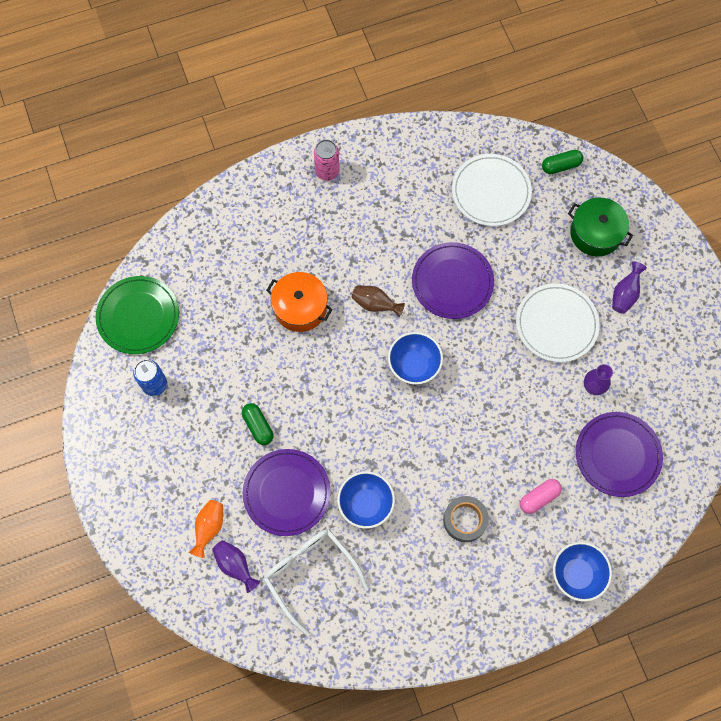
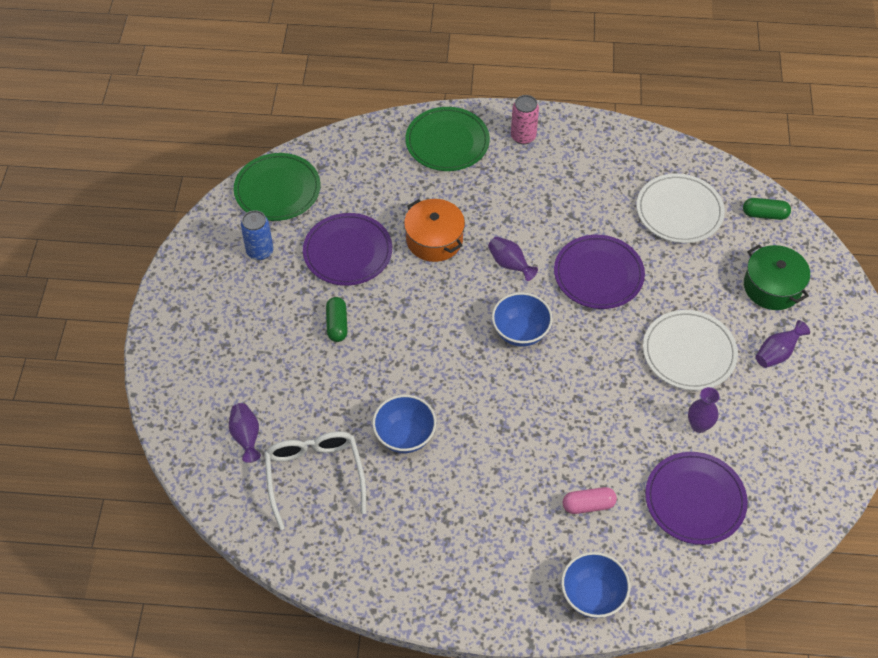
camera: 25 degrees right, 15 degrees down
(209, 528) = (240, 393): orange vase -> none
(264, 204) = (447, 142): none -> green plate
(287, 493) = (332, 393): purple plate -> purple plate (347, 252)
(375, 304) = (509, 264): brown vase -> purple vase
(465, 520) = (498, 493): grey tape -> none

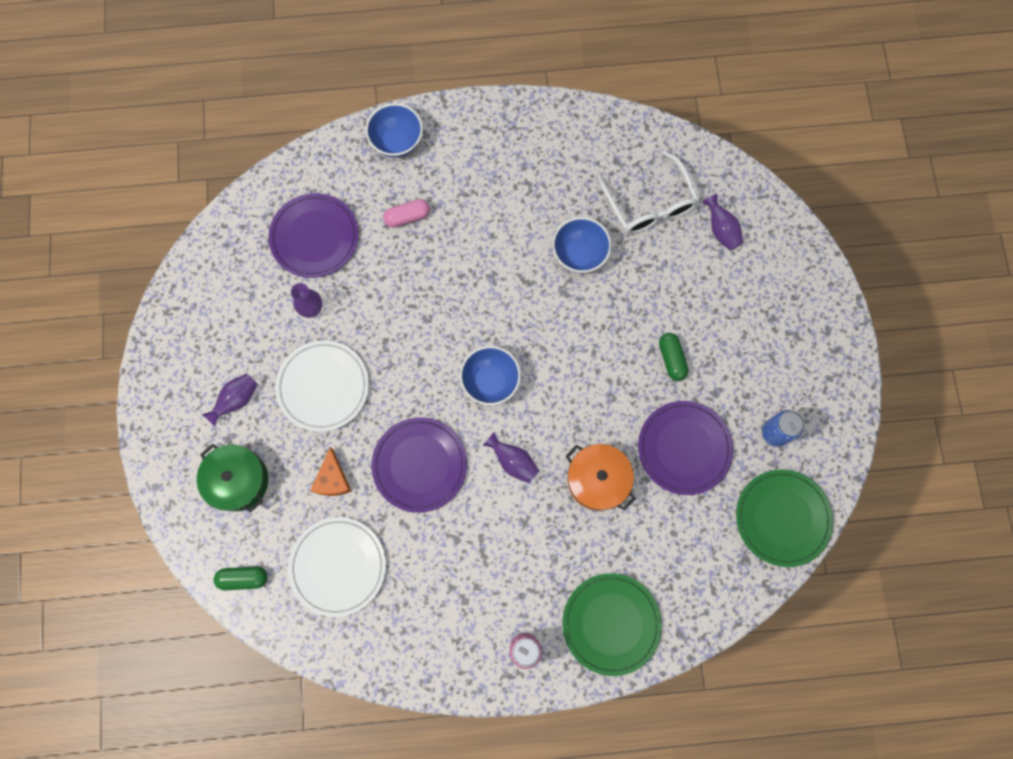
camera: 170 degrees right, 20 degrees up
(682, 275) = (333, 479): none -> orange cheese

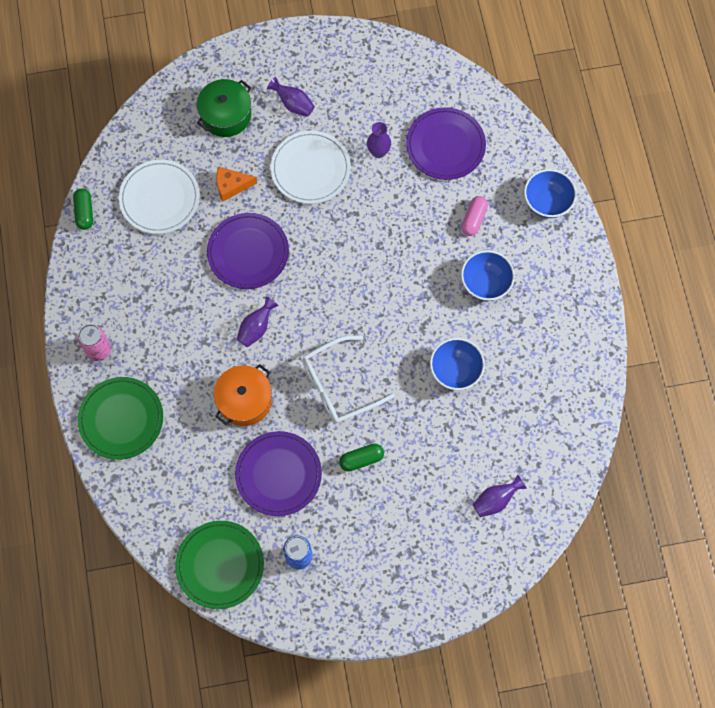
camera: 85 degrees right, 5 degrees down
(243, 578) = (147, 129): green capsule -> green capsule (84, 212)
(407, 217) = (474, 219): pink capsule -> pink capsule turned 45 degrees clockwise
(490, 381) = (327, 303): blue bowl -> blue bowl (485, 284)
(649, 204) = (514, 432): white glasses -> white glasses (339, 385)

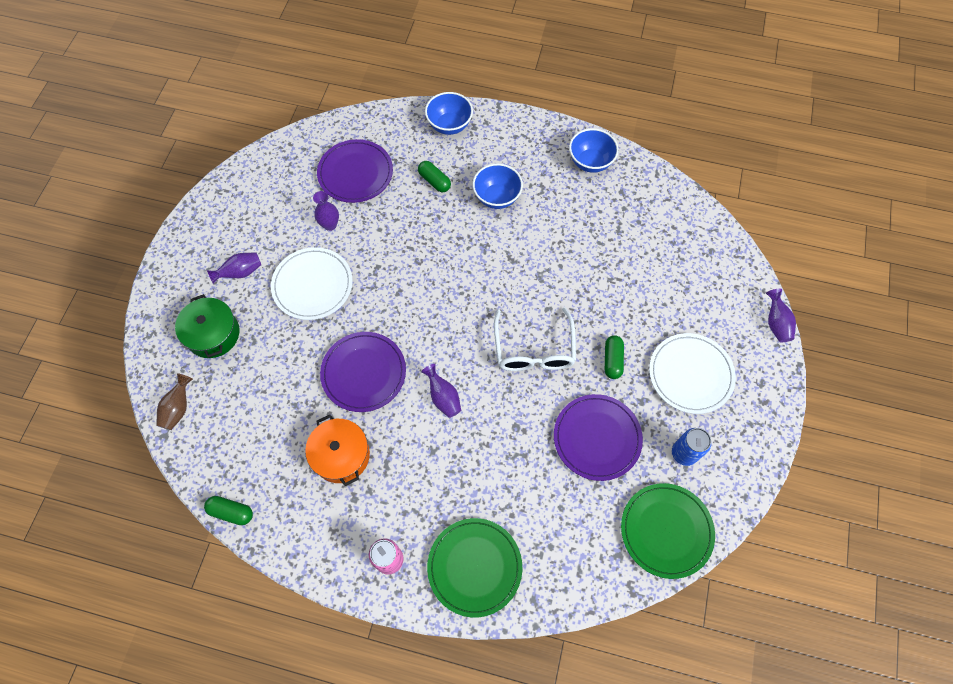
camera: 65 degrees left, 5 degrees down
(150, 125) = (178, 408): none -> brown vase
(160, 198) = (261, 431): white plate -> white plate (690, 374)
(231, 186) = (288, 359): orange cheese -> none
(244, 400) = (510, 438): orange pot -> orange pot (341, 455)
(455, 371) = (564, 252): blue bowl -> blue bowl (590, 162)
(474, 219) = (434, 181): pink capsule -> green capsule
(495, 500) = (692, 271): purple vase -> purple vase (776, 323)

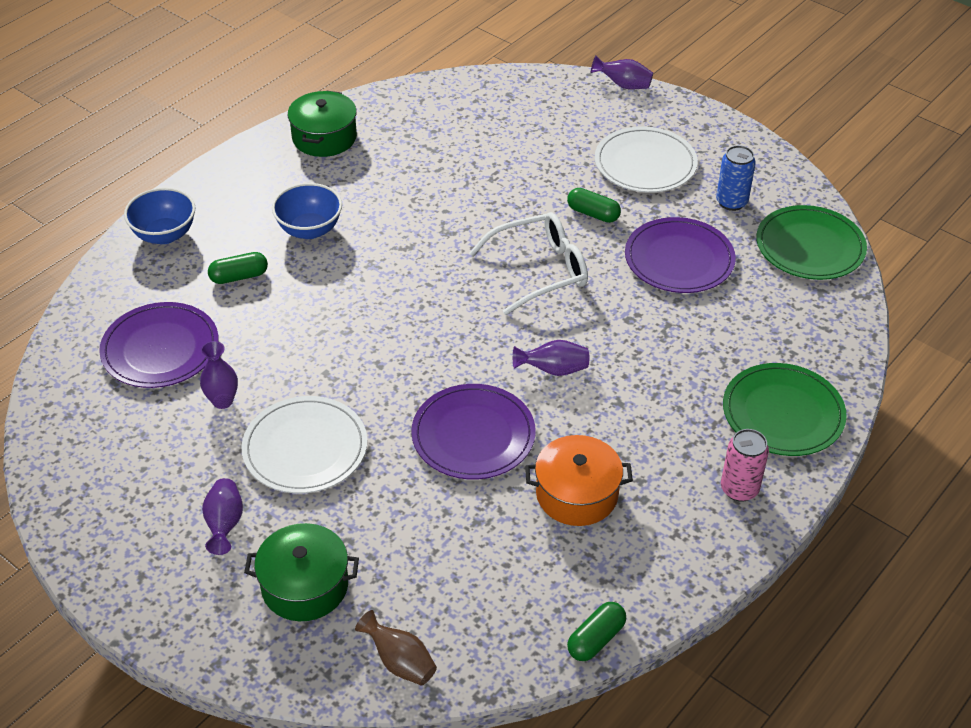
camera: 65 degrees left, 20 degrees down
(534, 349) = (540, 270): white glasses -> white glasses turned 45 degrees counterclockwise
(590, 162) = (324, 137): blue bowl -> green pot

